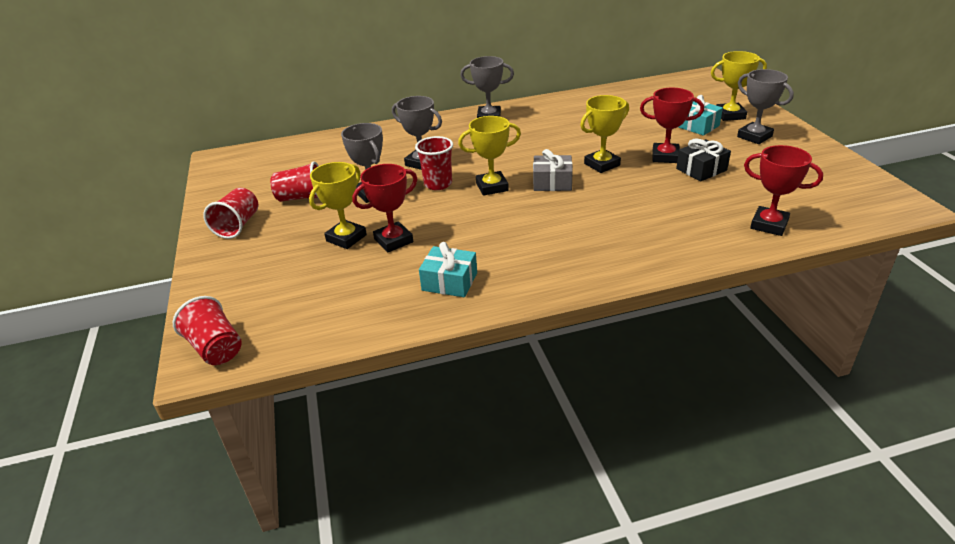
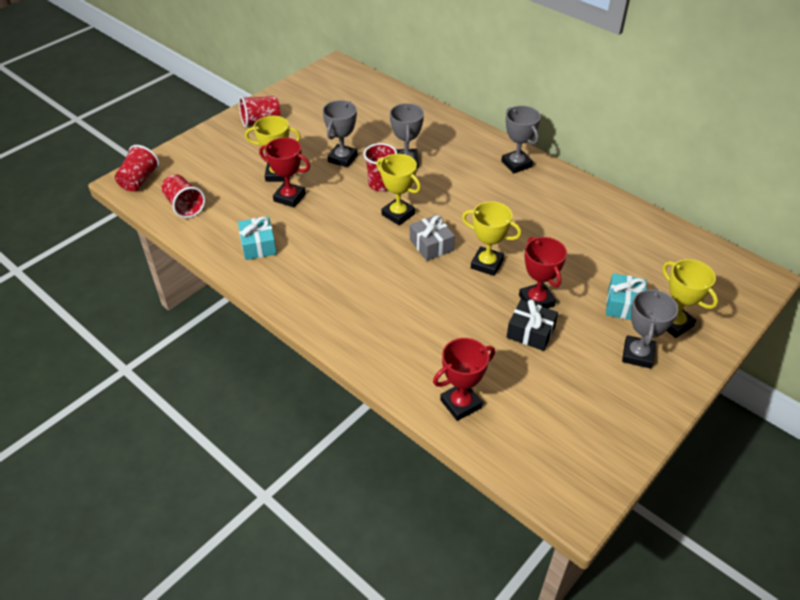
camera: 55 degrees right, 10 degrees up
(301, 198) = (313, 129): red cup -> red cup (184, 206)
(769, 225) = (460, 404): red trophy -> red trophy turned 60 degrees clockwise

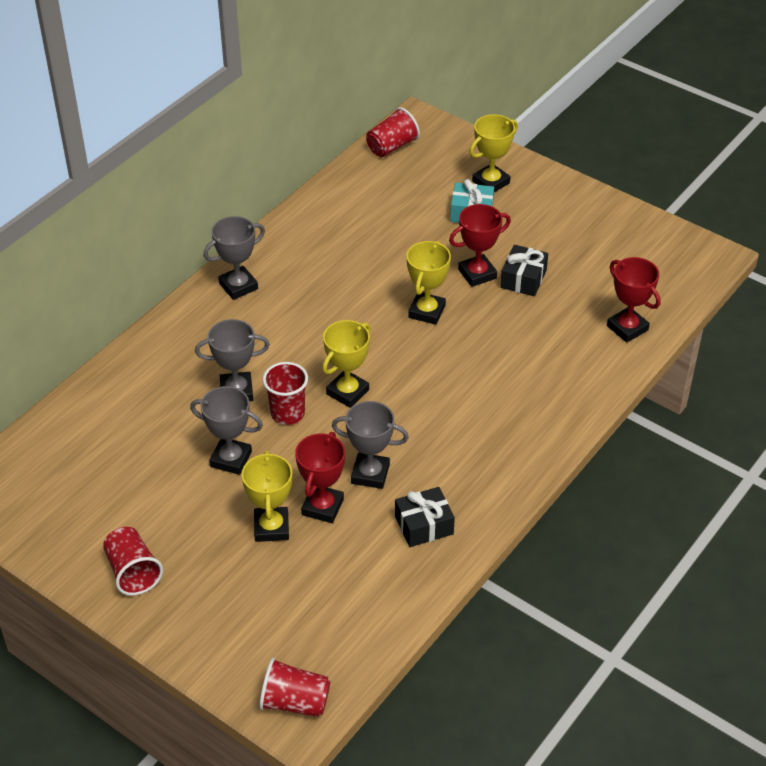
camera: 95 degrees left, 0 degrees up
(184, 206) = (351, 626): red cup -> red cup (392, 146)
(258, 245) = (424, 525): turquoise gift -> black gift
(431, 245) = (401, 359): grey gift -> none
(637, 354) = (536, 208): grey trophy -> grey trophy (370, 474)

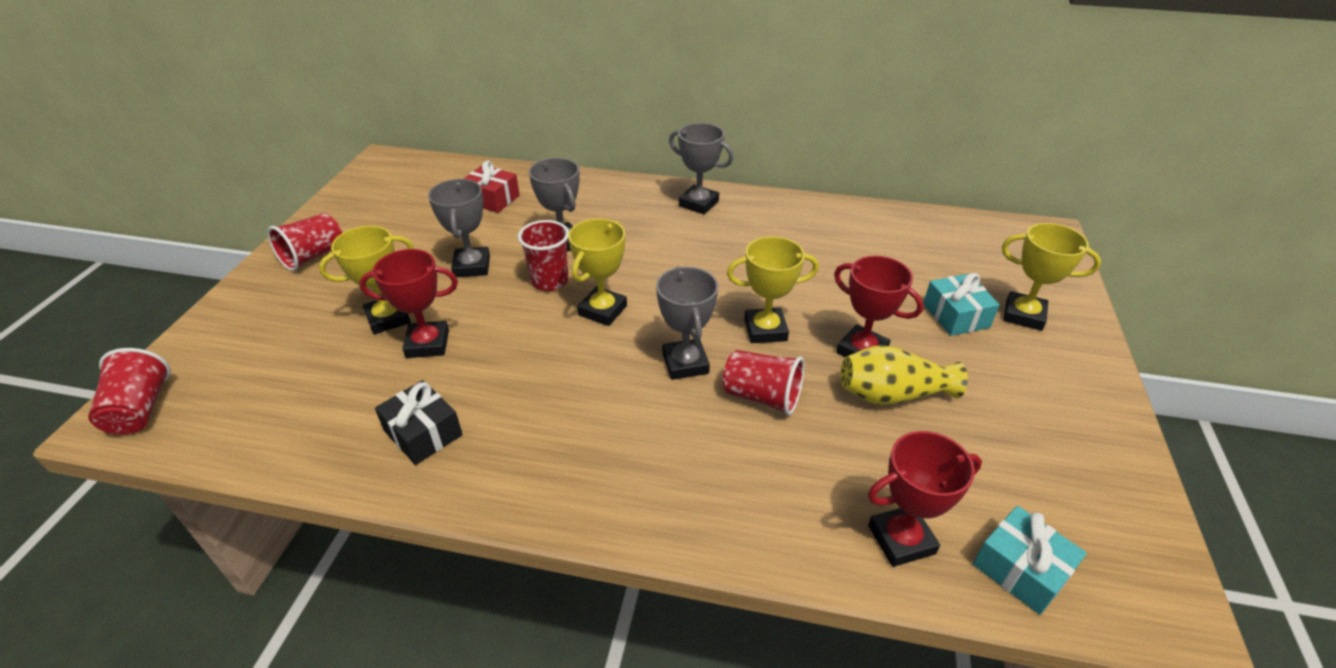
camera: 65 degrees right, 5 degrees down
(124, 422) = (492, 199): none -> red gift
(347, 392) = (602, 310): yellow trophy -> yellow trophy turned 75 degrees counterclockwise
(370, 474) = (489, 364): grey trophy -> grey trophy (685, 363)
(392, 146) = (986, 230): red cup -> red cup (762, 396)
(523, 279) = (892, 394): black gift -> yellow vase
(627, 328) = (901, 539): red trophy -> red trophy turned 45 degrees clockwise
(666, 293) = (1021, 569): none -> turquoise gift

